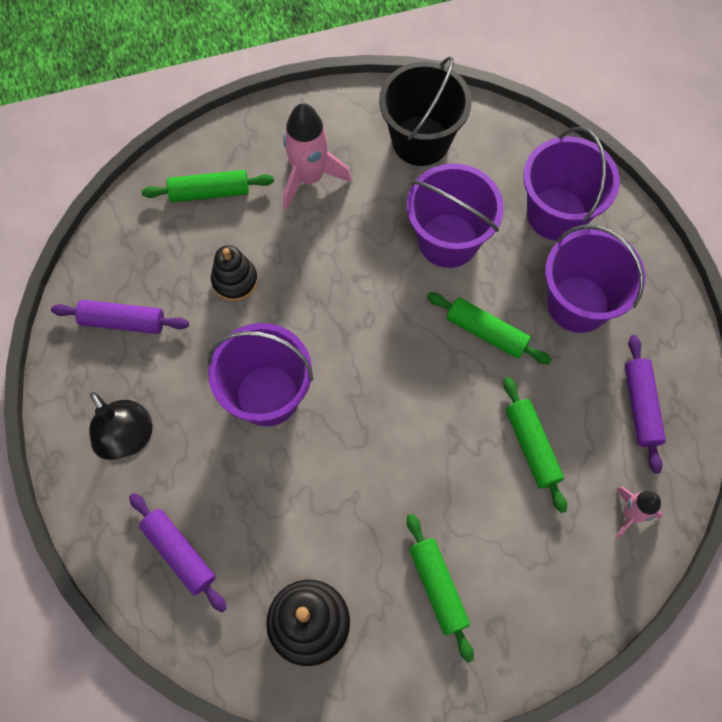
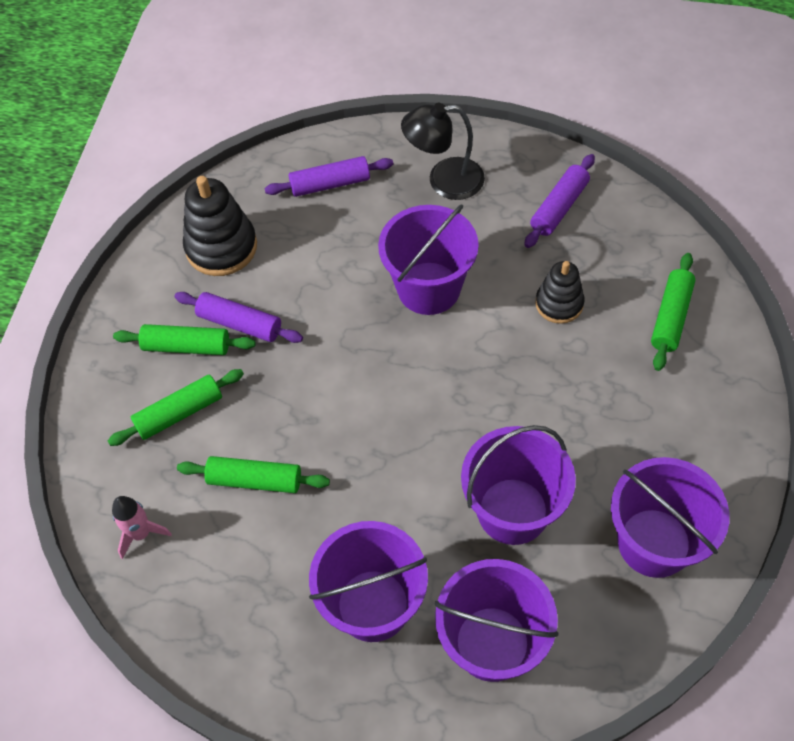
camera: 120 degrees right, 10 degrees down
(309, 177) = (651, 411): pink rocket -> none
(420, 141) = (654, 542): black bucket -> purple bucket
(486, 332) = (390, 497): green rolling pin -> green rolling pin (179, 413)
(640, 406) = (231, 605): purple rolling pin -> purple rolling pin (240, 323)

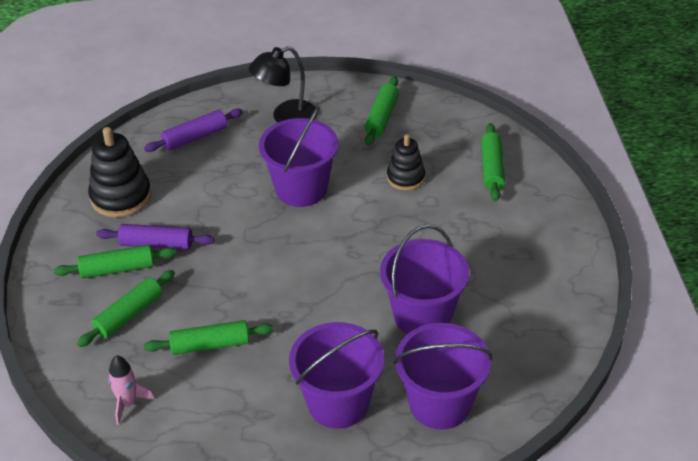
camera: 20 degrees left, 15 degrees down
(559, 207) = (381, 117): purple rolling pin -> green rolling pin
(654, 542) = (535, 310): purple bucket -> none

